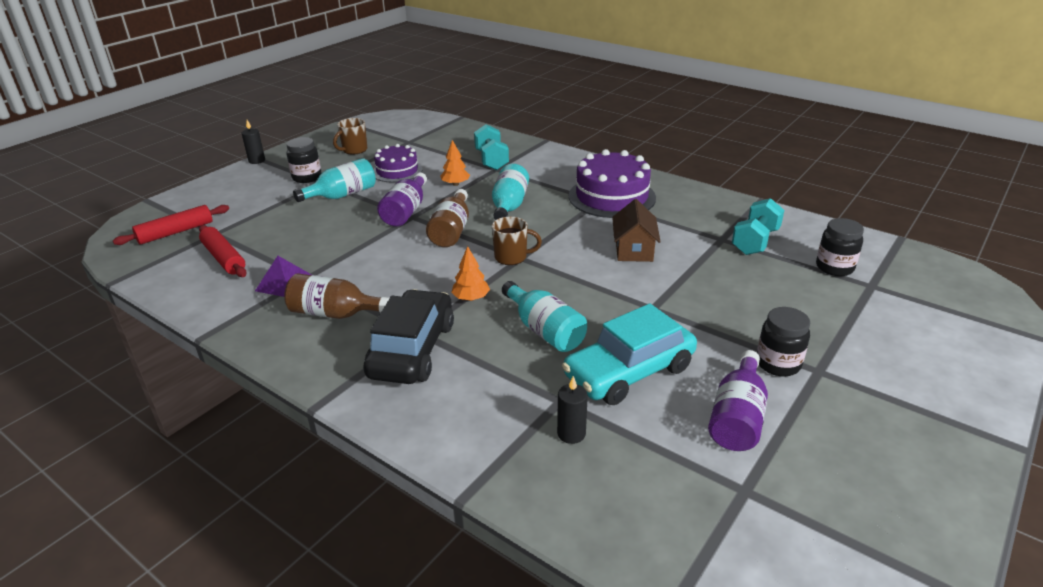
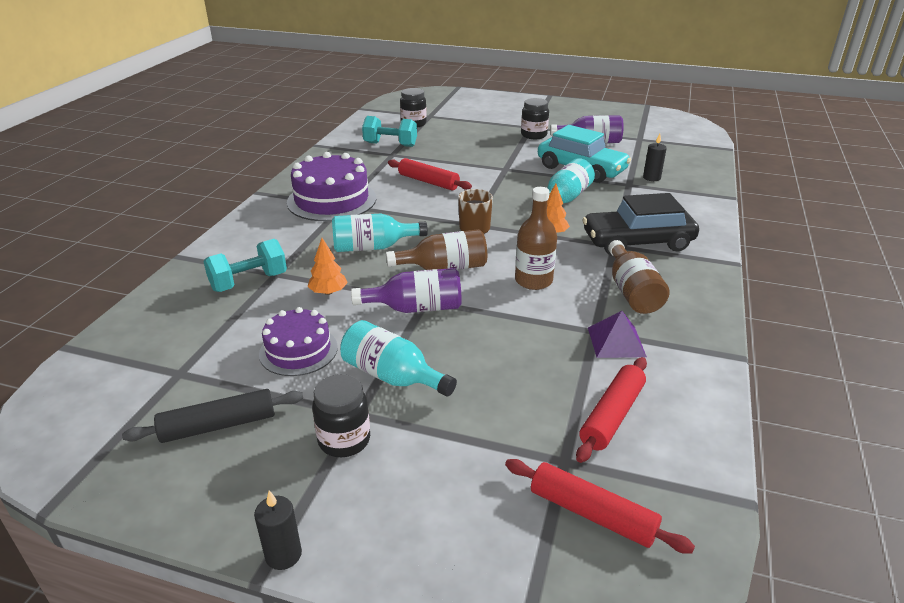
camera: 110 degrees left, 0 degrees up
(354, 150) = (218, 425): brown mug -> black rolling pin
(397, 267) = (533, 281): none -> brown bottle
(633, 250) = (428, 182): brown house -> red rolling pin

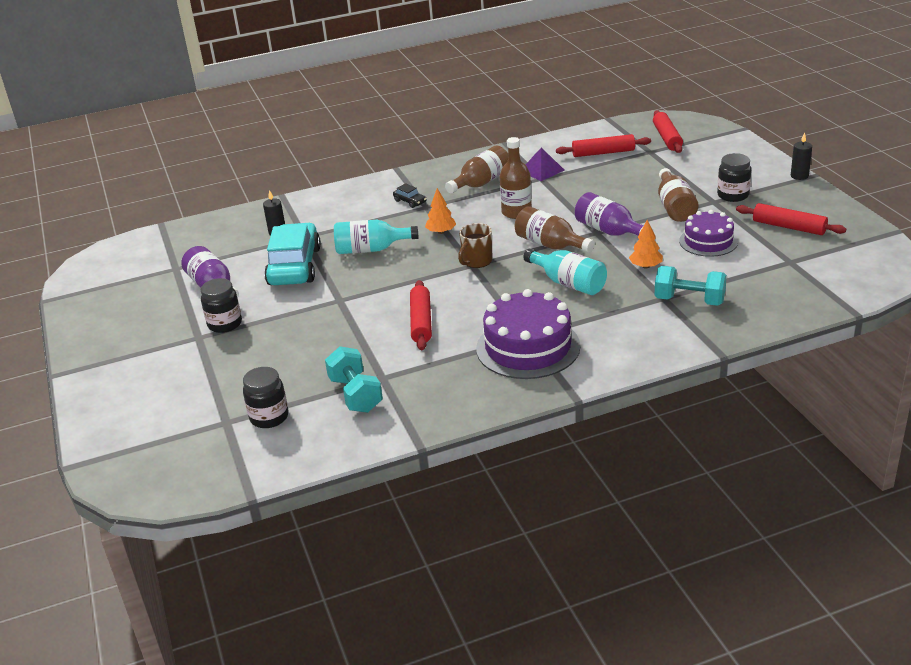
camera: 125 degrees left, 0 degrees up
(218, 425) = (789, 227): black rolling pin -> red rolling pin
(392, 376) = (675, 207): turquoise bottle -> brown bottle
(637, 242) = (410, 201): black car -> black car, size x0.40

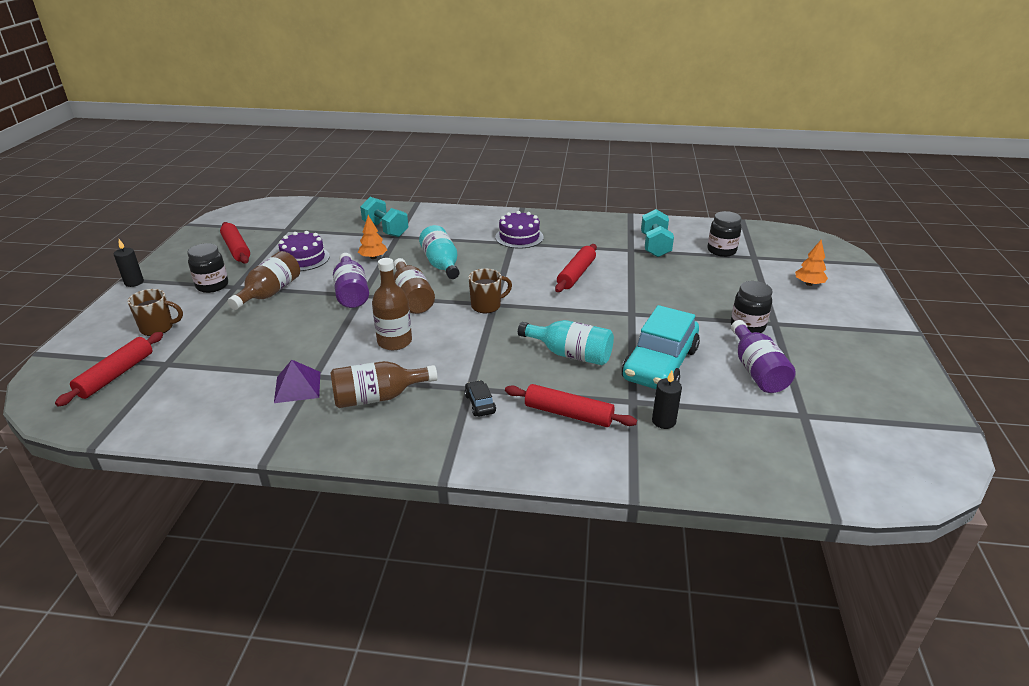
camera: 155 degrees left, 0 degrees up
(441, 232) = (486, 348): orange tree -> orange tree (809, 284)
(528, 347) = (519, 237): purple cake -> purple cake, size x0.62
(603, 153) = (204, 384): red rolling pin -> red rolling pin (568, 414)
(703, 162) = (158, 328): none -> brown mug

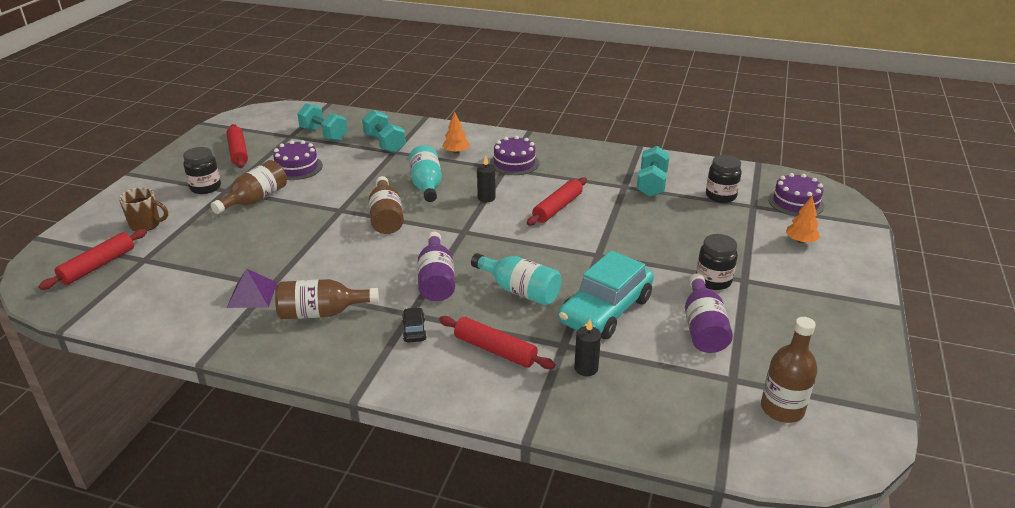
camera: 10 degrees right, 0 degrees up
(134, 282) = (137, 178): black candle -> black candle (486, 198)
(320, 225) = (324, 134): none -> turquoise dumbbell
(351, 292) = (331, 206): purple bottle -> purple bottle (436, 280)
(373, 257) = (363, 172): orange tree -> orange tree (456, 152)
(394, 342) = (355, 260): brown bottle -> brown bottle (782, 409)
(487, 306) = (456, 232): brown mug -> none
(789, 251) = (795, 202): none -> purple cake

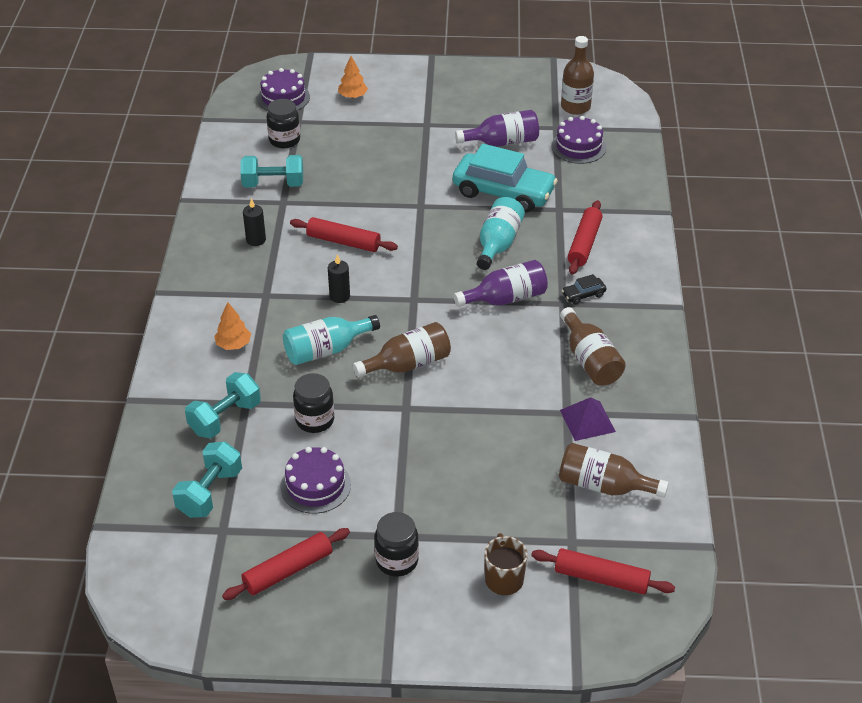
camera: 105 degrees left, 10 degrees up
(255, 200) = (409, 495): brown bottle -> brown bottle (603, 485)
(514, 163) = (250, 289): purple cake -> purple cake (578, 147)
(586, 368) = (581, 194): black candle -> black candle (256, 240)
(713, 281) = (434, 139): black jar -> black jar (315, 420)

